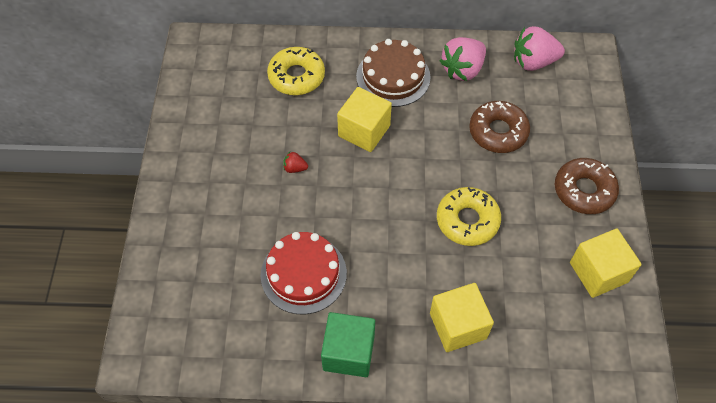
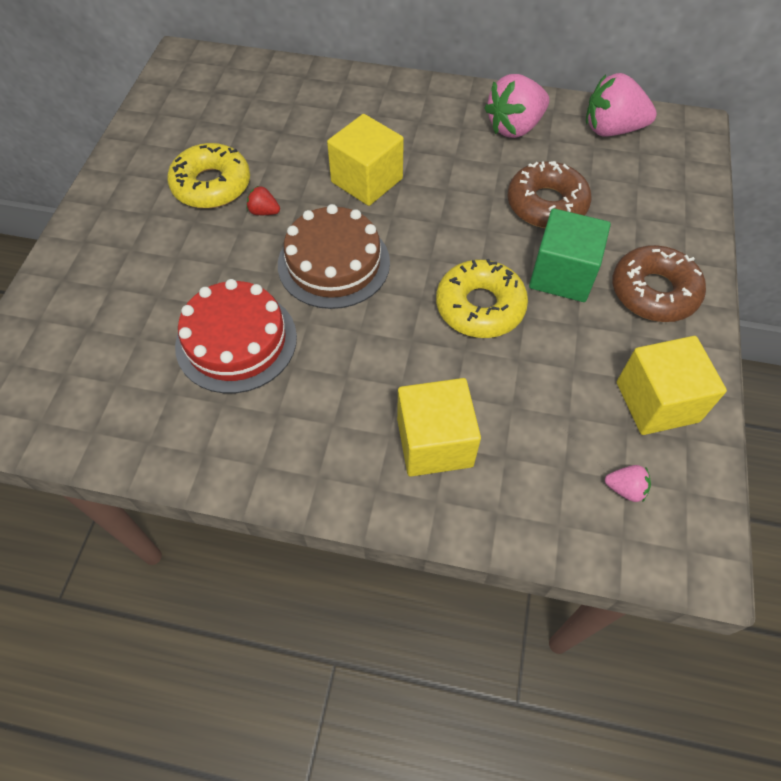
camera: 10 degrees right, 0 degrees up
(296, 76) = (297, 109): yellow donut -> yellow donut (211, 185)
(348, 352) = (268, 454): green cube -> green cube (562, 274)
(393, 77) = (421, 124): brown cake -> brown cake (334, 263)
(587, 336) = (625, 489): none -> pink strawberry

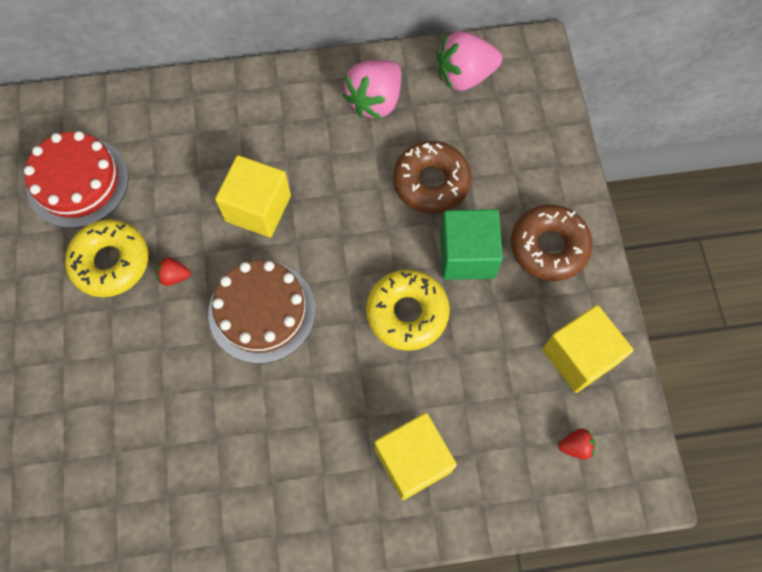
camera: 20 degrees left, 10 degrees up
(236, 341) = (206, 423): red cake -> red cake (78, 182)
(625, 489) = (575, 446): pink strawberry -> red strawberry

